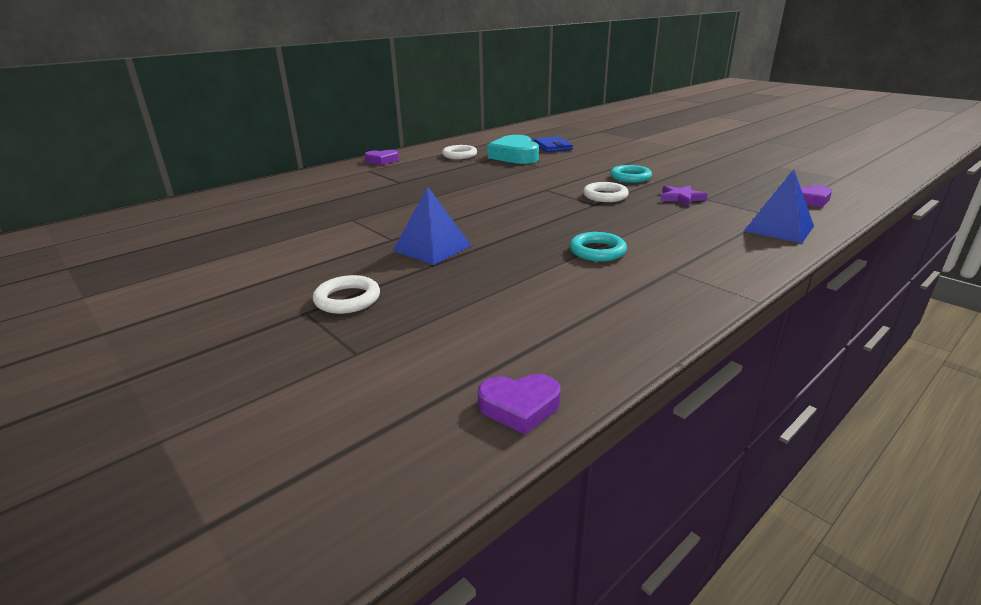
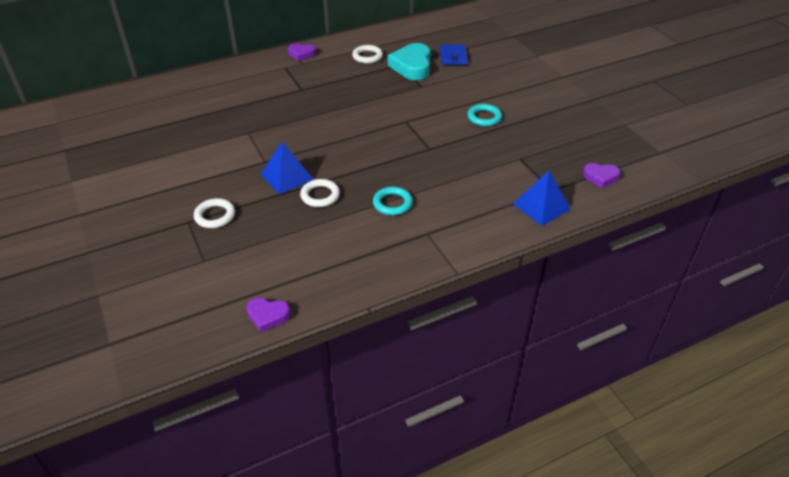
camera: 15 degrees right, 15 degrees up
(605, 196) = (445, 139): white ring -> white ring (320, 195)
(681, 198) = (501, 154): purple star -> none

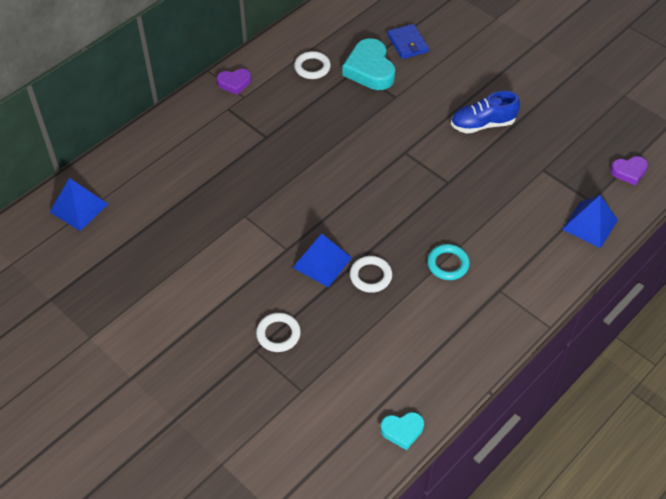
camera: 20 degrees left, 10 degrees up
(131, 101) = (79, 208): none -> blue pyramid
(268, 316) = (402, 431): purple heart -> turquoise heart
(484, 117) = (482, 124): turquoise ring -> blue shoe

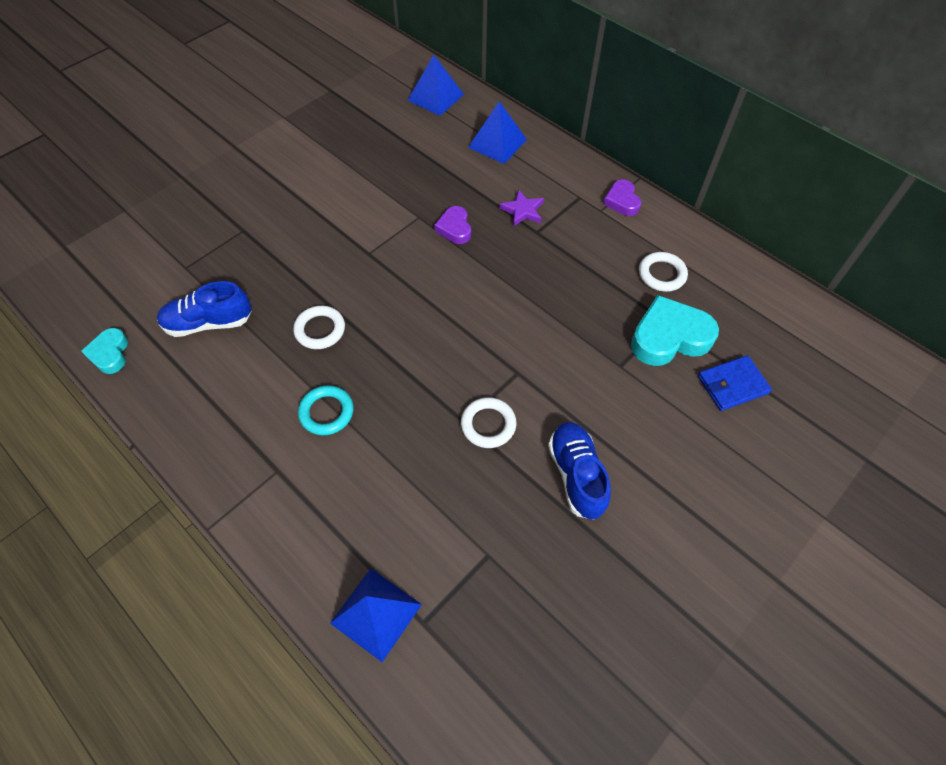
camera: 90 degrees right, 5 degrees up
(241, 145) = (522, 210): none -> purple star
(278, 334) = (257, 248): white ring -> white ring (488, 425)
(322, 262) = (346, 284): blue pyramid -> blue pyramid (497, 143)
(366, 359) = (209, 323): none -> blue shoe
(629, 172) = (483, 701): purple heart -> purple heart (454, 228)

